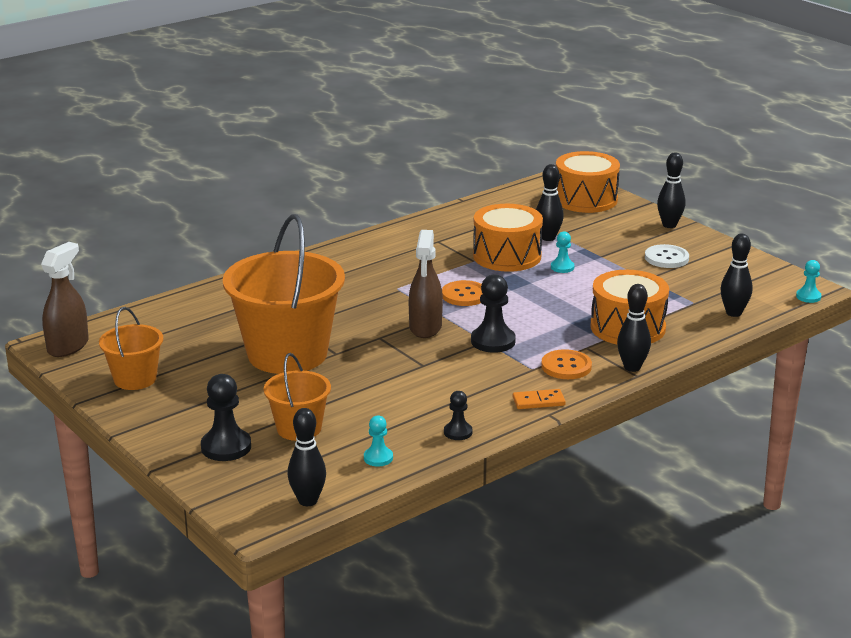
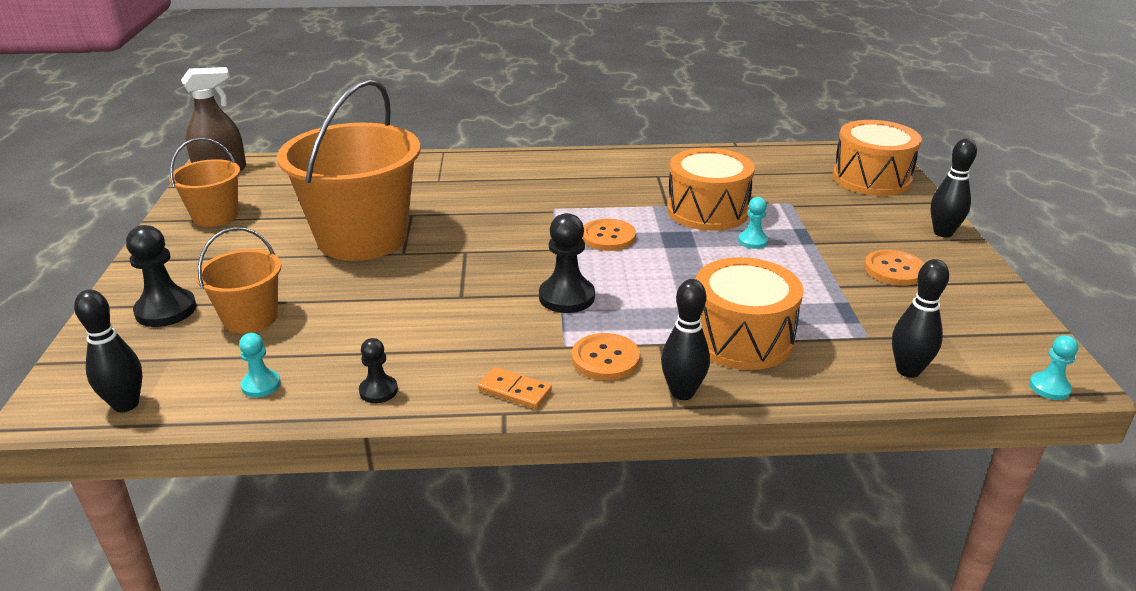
camera: 35 degrees right, 5 degrees up
(425, 327) = (521, 257): brown spray bottle -> none
(548, 238) = (777, 205): black bowling pin -> none
(666, 258) = (894, 269): white button -> orange button

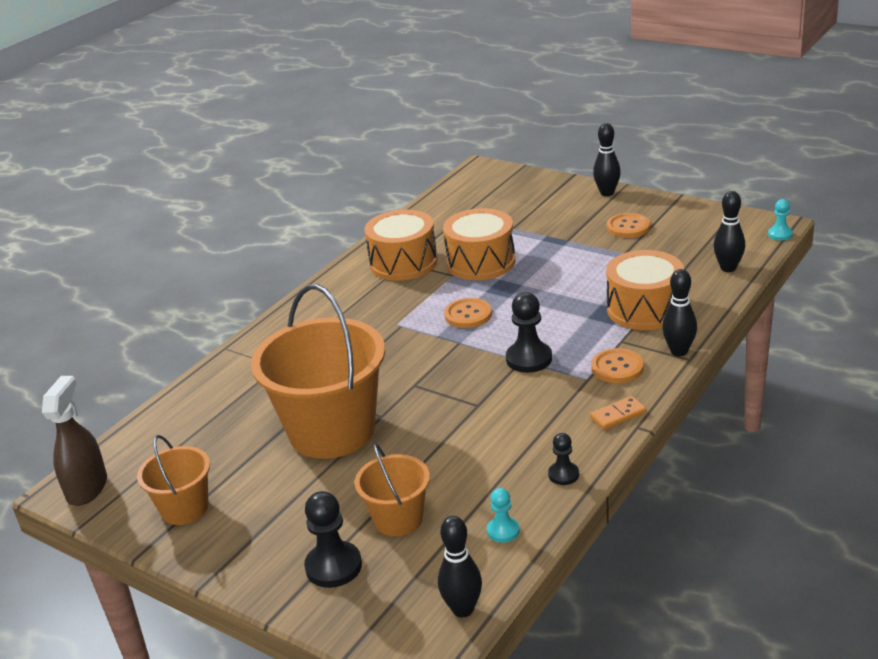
camera: 50 degrees left, 0 degrees up
(752, 241) = (540, 261): turquoise pawn -> none
(871, 178) = (514, 185): orange drum -> orange drum (403, 262)

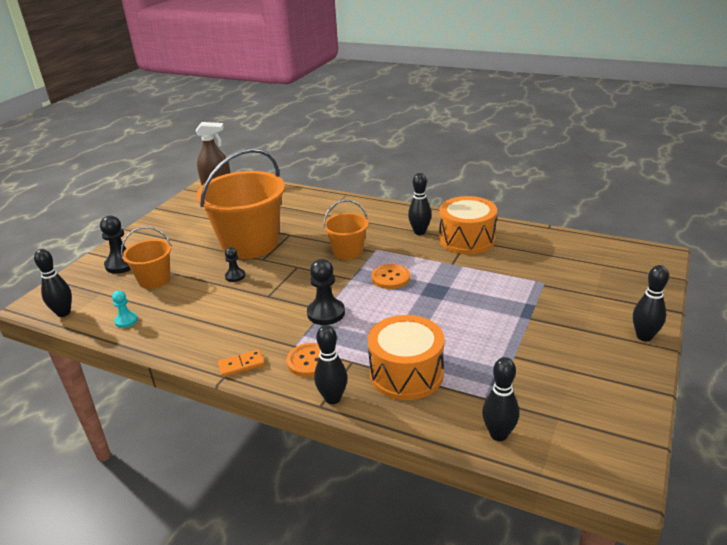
camera: 80 degrees right, 0 degrees up
(184, 508) = (190, 212): orange bucket -> orange bucket (348, 251)
(370, 292) = (419, 232): none -> black bowling pin
(481, 262) = (476, 274): orange drum -> none
(563, 474) = (175, 342): black pawn -> black pawn (235, 276)
(618, 415) = (241, 365): orange domino -> orange domino turned 75 degrees counterclockwise
(628, 227) = (570, 355): orange button -> none
(780, 234) = (597, 485): turquoise pawn -> none

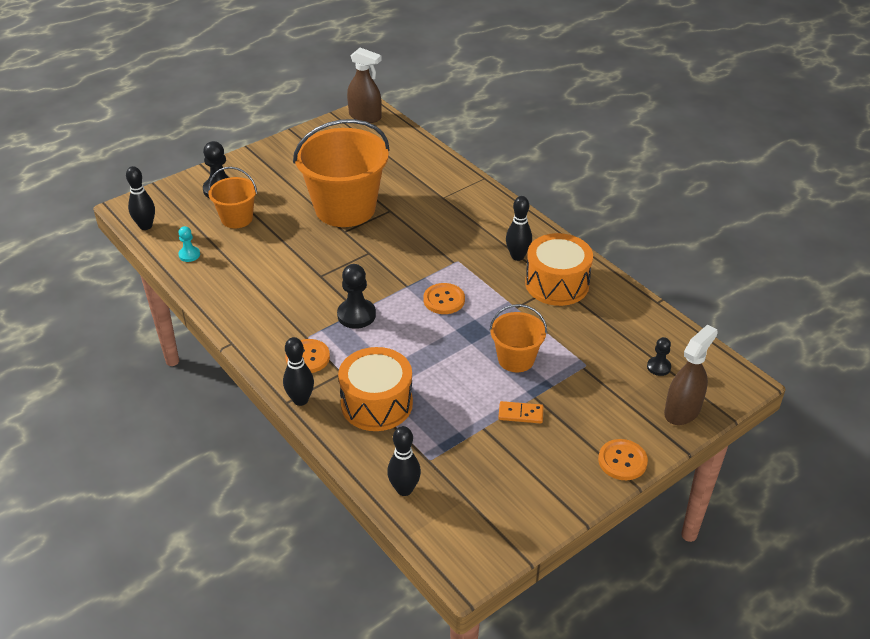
camera: 25 degrees right, 10 degrees up
(235, 276) = (307, 242): black pawn -> black pawn (658, 367)
(241, 365) = (252, 338): orange domino -> orange domino (520, 414)
(348, 251) = (428, 253): orange bucket -> orange bucket (516, 359)
(644, 286) = (682, 411): none -> brown spray bottle
(644, 336) = (622, 461): black bowling pin -> orange button

